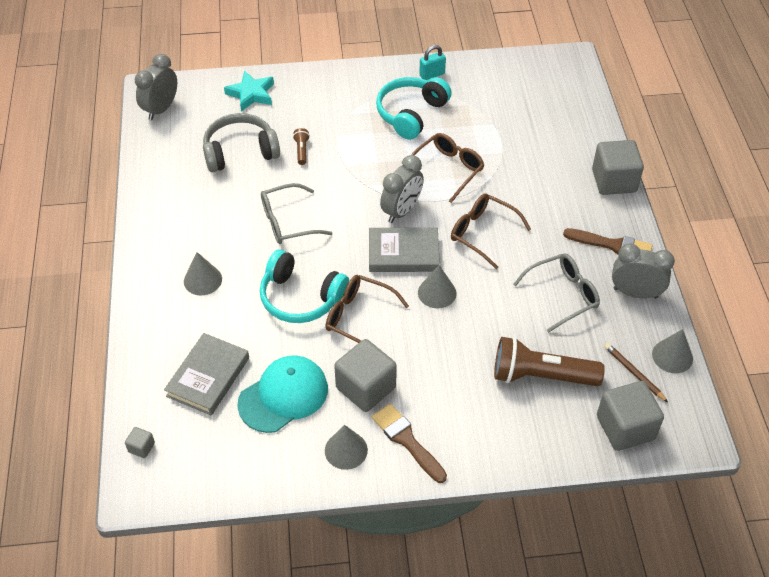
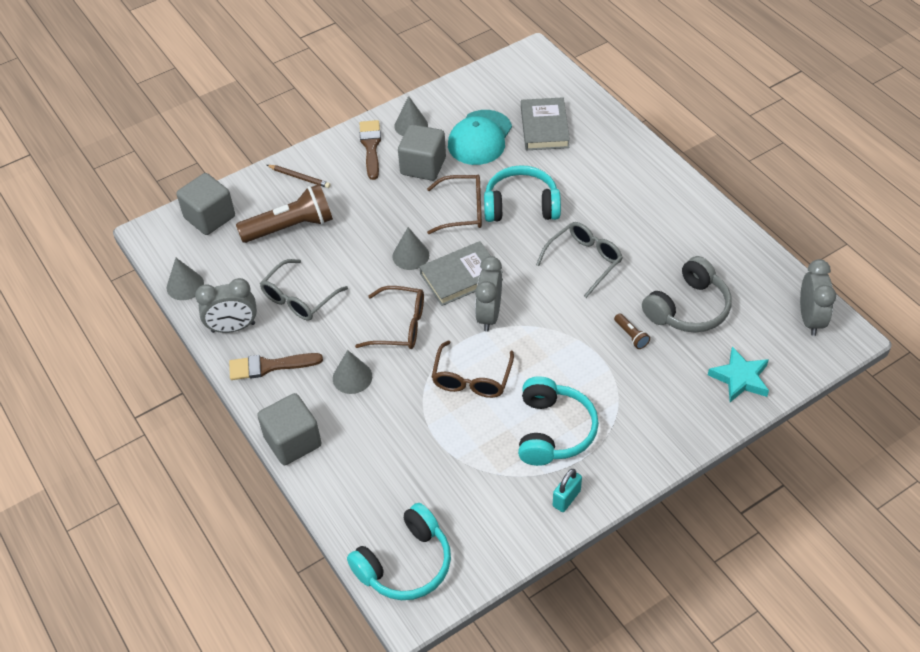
camera: 155 degrees right, 0 degrees up
(141, 447) = (551, 74): grey cube -> none
(202, 280) = (611, 186): grey cone -> grey cone (352, 377)
(407, 441) = (371, 147): brown brush -> brown brush turned 120 degrees counterclockwise
(563, 80) = (405, 564): none -> turquoise headphones
(634, 373) = (214, 259): brown pencil -> brown pencil (299, 177)

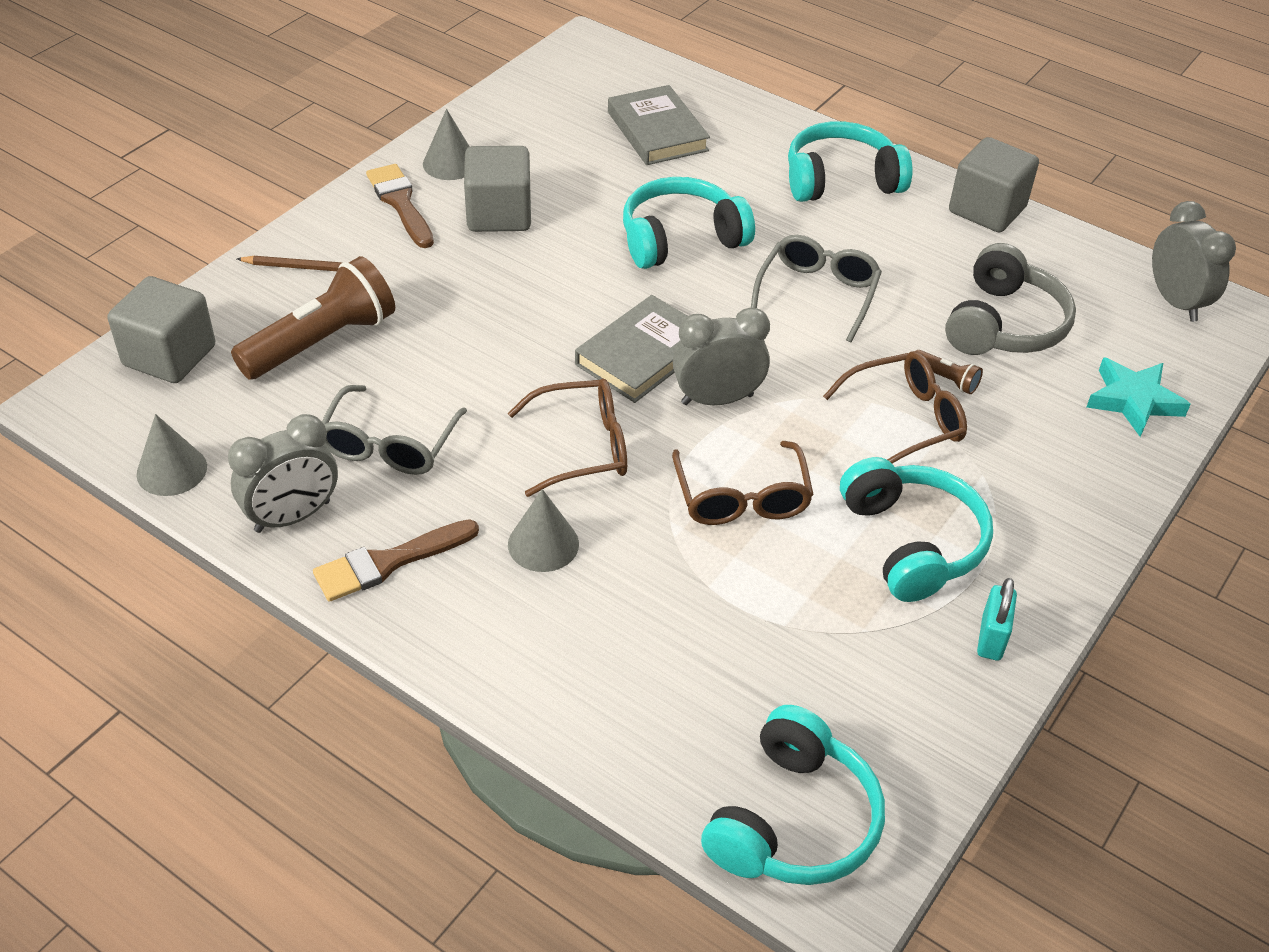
camera: 25 degrees left, 5 degrees down
(293, 441) = (491, 673): grey cube -> grey cube (987, 210)
(410, 255) = (546, 342): grey cone -> none
(463, 210) = (595, 262): brown glasses -> brown glasses (905, 419)
(480, 138) = (567, 161): turquoise cap -> none
(489, 315) = (717, 399): grey clock -> grey clock turned 90 degrees clockwise
(641, 185) = (841, 180): none -> turquoise headphones

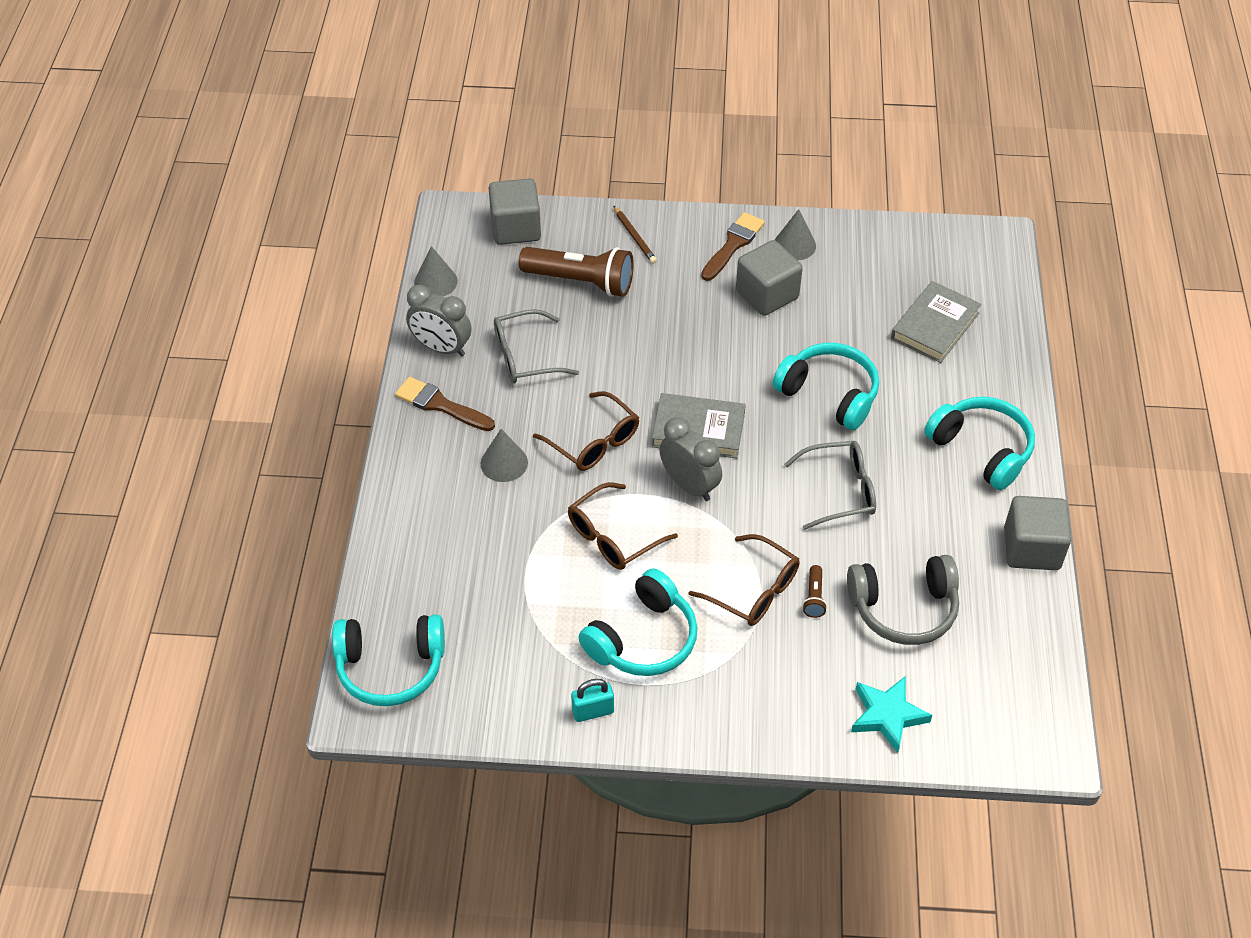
camera: 60 degrees right, 5 degrees up
(1175, 302) = (1030, 706): grey clock -> none

